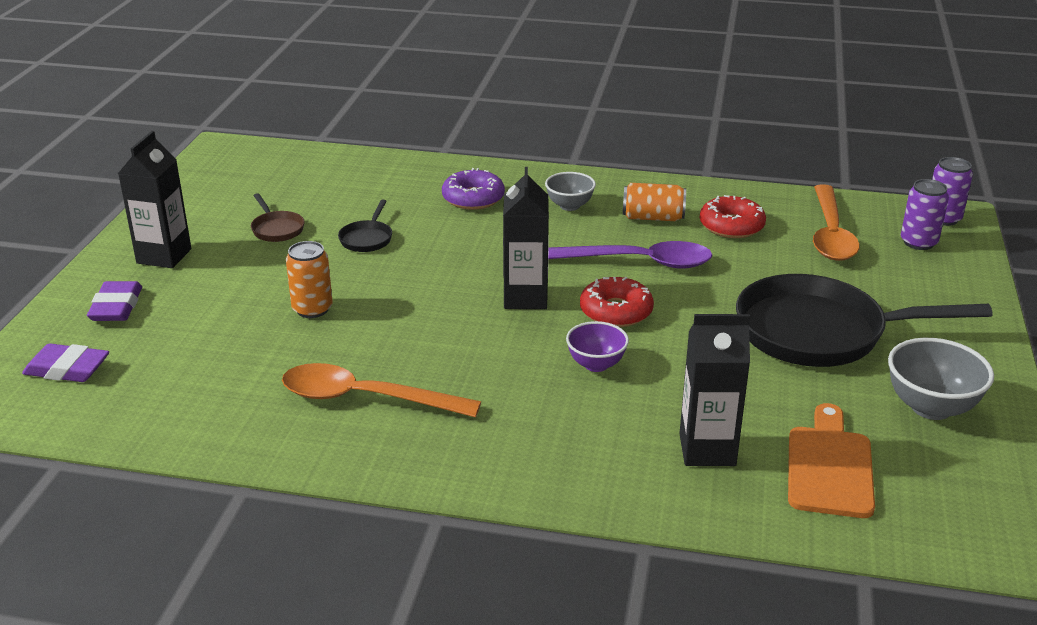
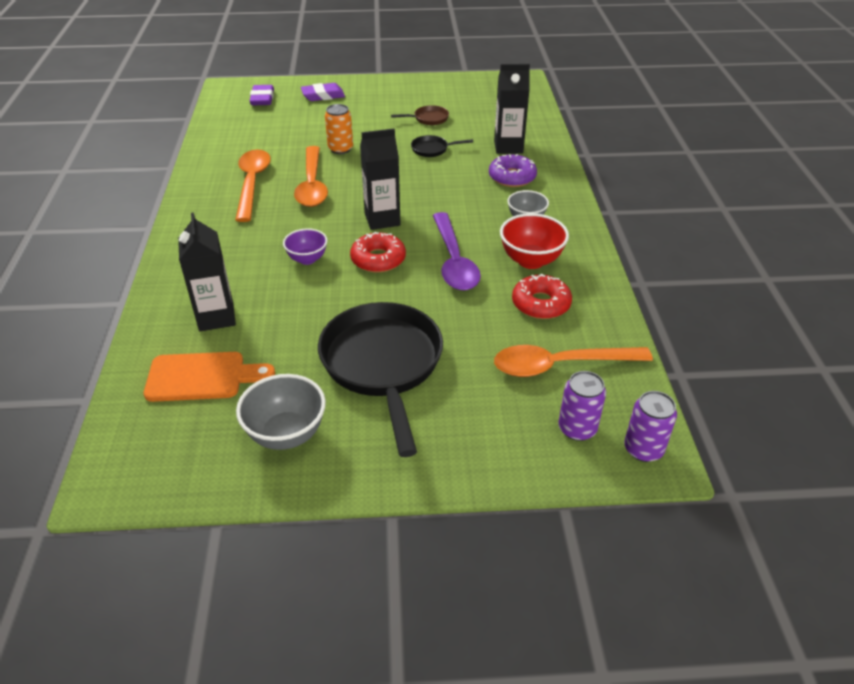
camera: 75 degrees right, 10 degrees up
(164, 256) = (380, 95): black carton -> black carton (508, 147)
(277, 229) = (428, 119): brown pan -> brown pan turned 150 degrees counterclockwise
(404, 344) = (312, 185): none -> orange spoon
(653, 217) = (531, 260): orange can -> red bowl

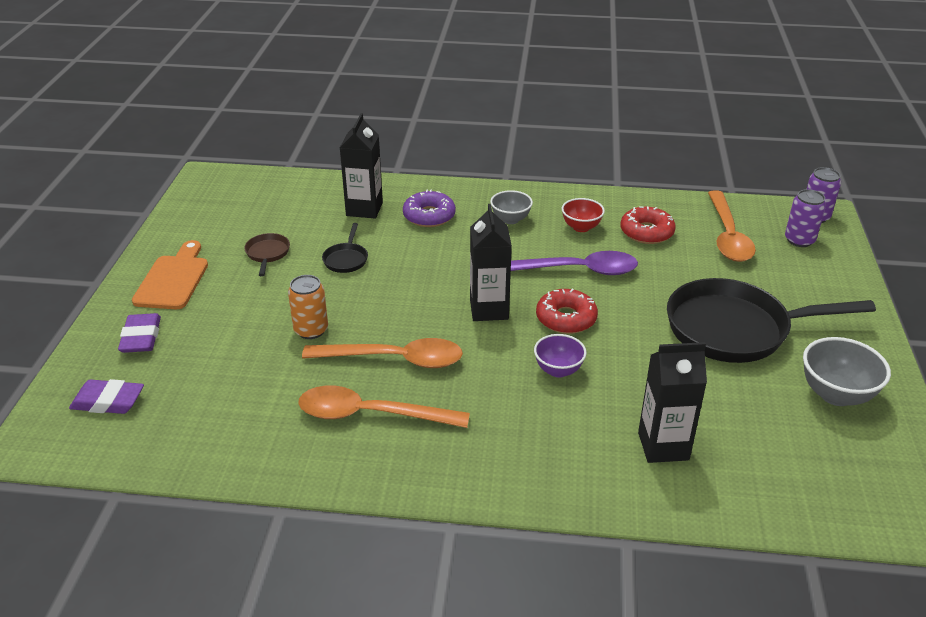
camera: 80 degrees left, 5 degrees down
(202, 377) = (764, 456): orange cutting board -> orange cutting board (173, 279)
(531, 260) = (581, 227): red bowl -> red bowl, size x0.65

